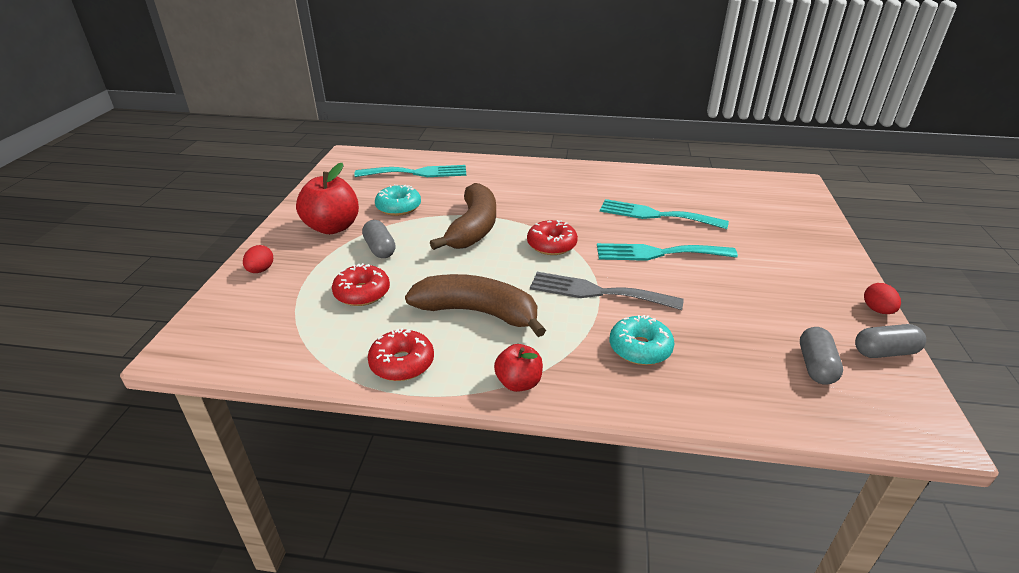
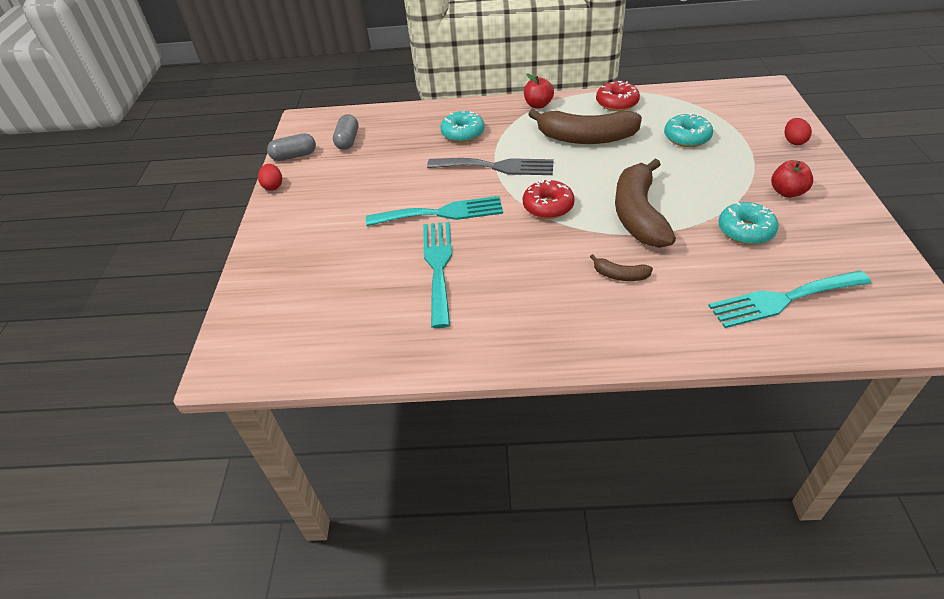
camera: 175 degrees right, 10 degrees up
(332, 227) = (787, 192): red apple -> red apple, size x0.58
(362, 293) = (687, 137): red donut -> turquoise donut
(380, 249) = (712, 176): grey capsule -> none
(514, 194) = (620, 275): none -> brown banana
(656, 215) = (438, 266): turquoise fork -> turquoise fork turned 105 degrees counterclockwise

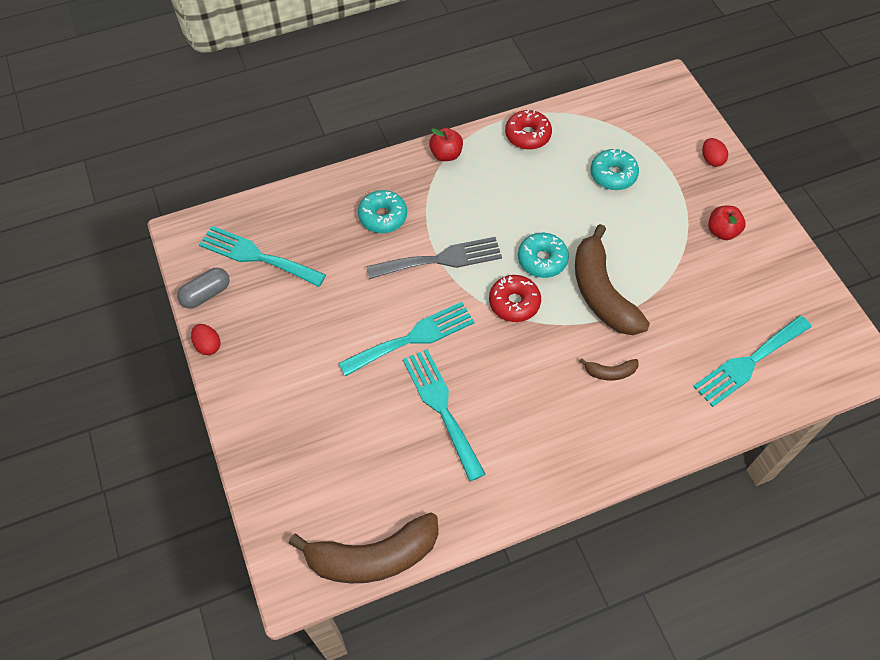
camera: 25 degrees left, 15 degrees up
(347, 141) = (257, 256): grey capsule -> turquoise fork
(586, 138) = (515, 196): brown banana -> brown banana (373, 556)
(745, 230) = (699, 289): turquoise donut -> turquoise donut (542, 260)

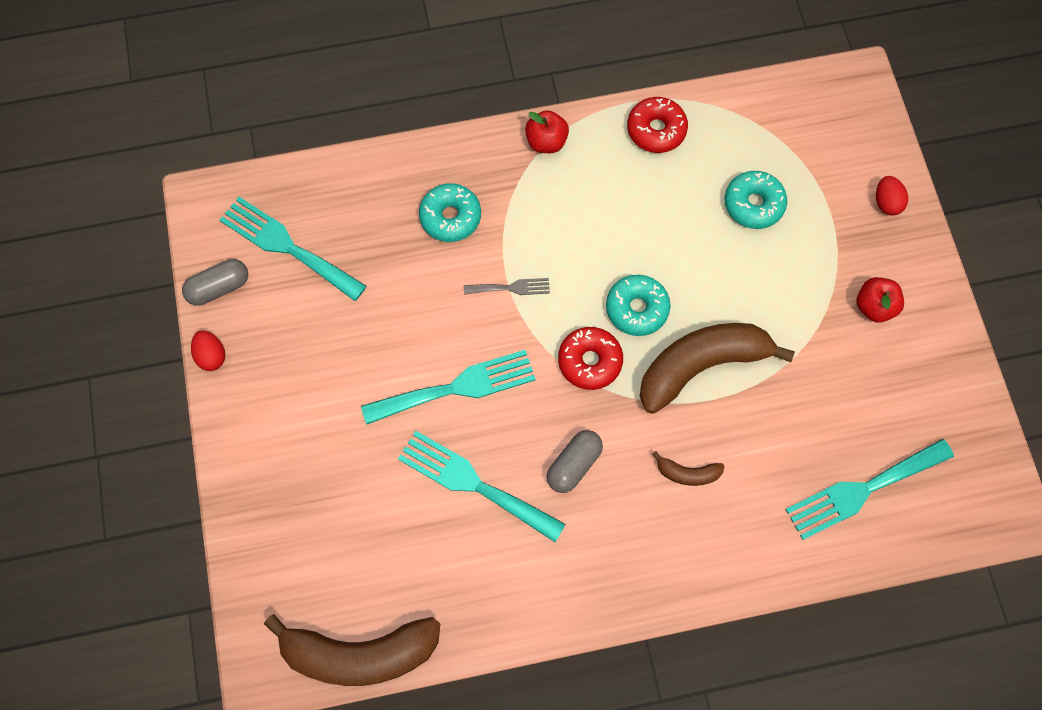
camera: 10 degrees right, 10 degrees up
(441, 259) = (511, 288): grey fork -> grey fork, size x0.51
(441, 407) = (474, 484): turquoise fork -> turquoise fork turned 45 degrees counterclockwise
(518, 380) = (573, 465): none -> grey capsule
(601, 293) = (701, 366): brown banana -> brown banana turned 75 degrees clockwise

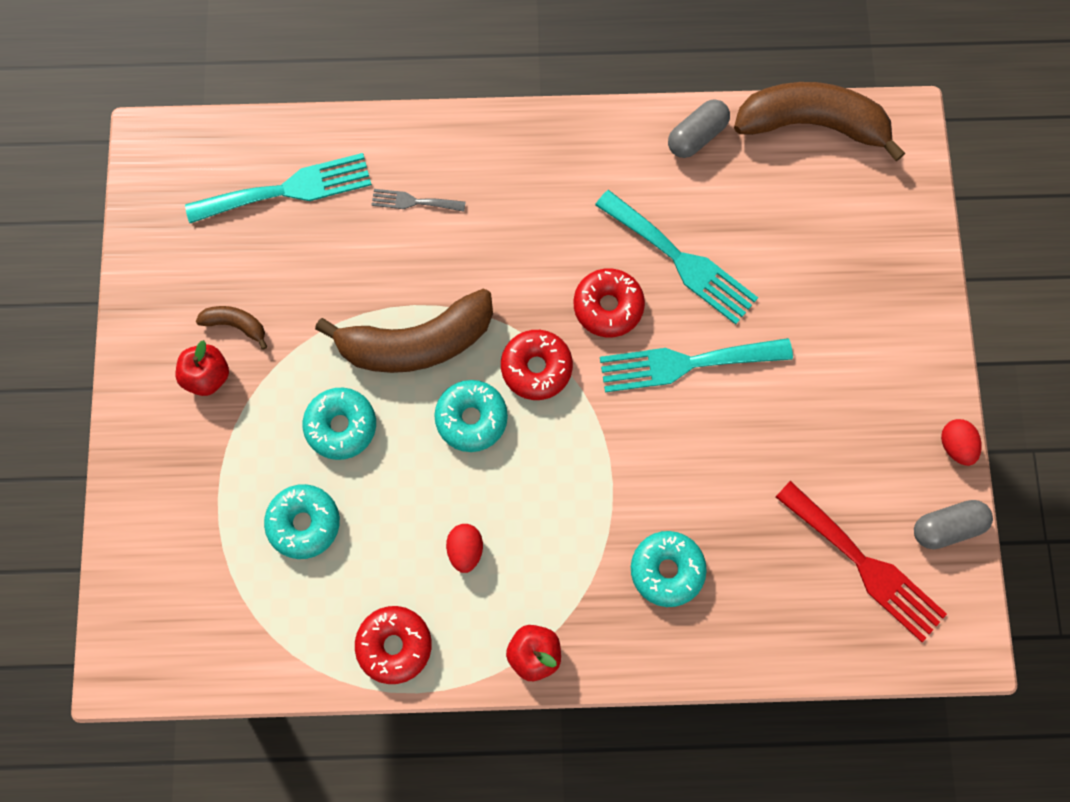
camera: 170 degrees left, 5 degrees up
(287, 246) = (865, 565): turquoise fork -> red fork
(511, 288) = (608, 468): grey fork -> grey fork (413, 201)
(535, 428) = (608, 306): none -> red donut
(573, 465) = (575, 262): grey capsule -> grey capsule (696, 136)
(687, 473) = (460, 235): brown banana -> brown banana (236, 325)
(746, 284) = (341, 426): none -> turquoise donut
(886, 202) = (148, 497): red egg -> red egg (465, 549)

